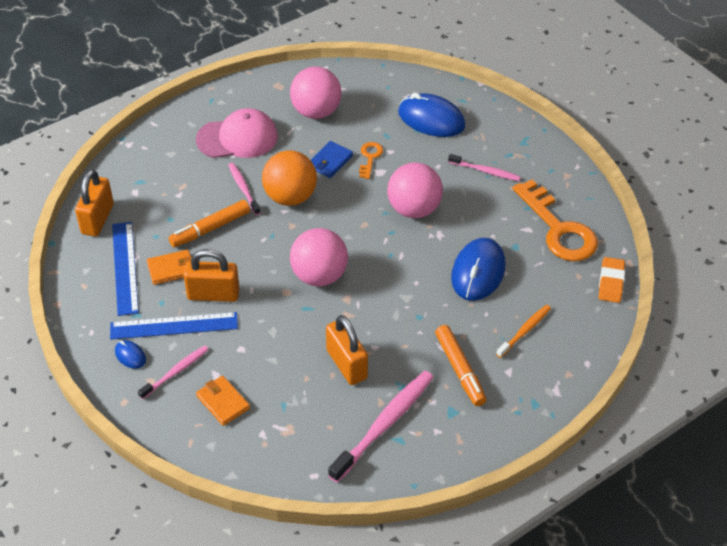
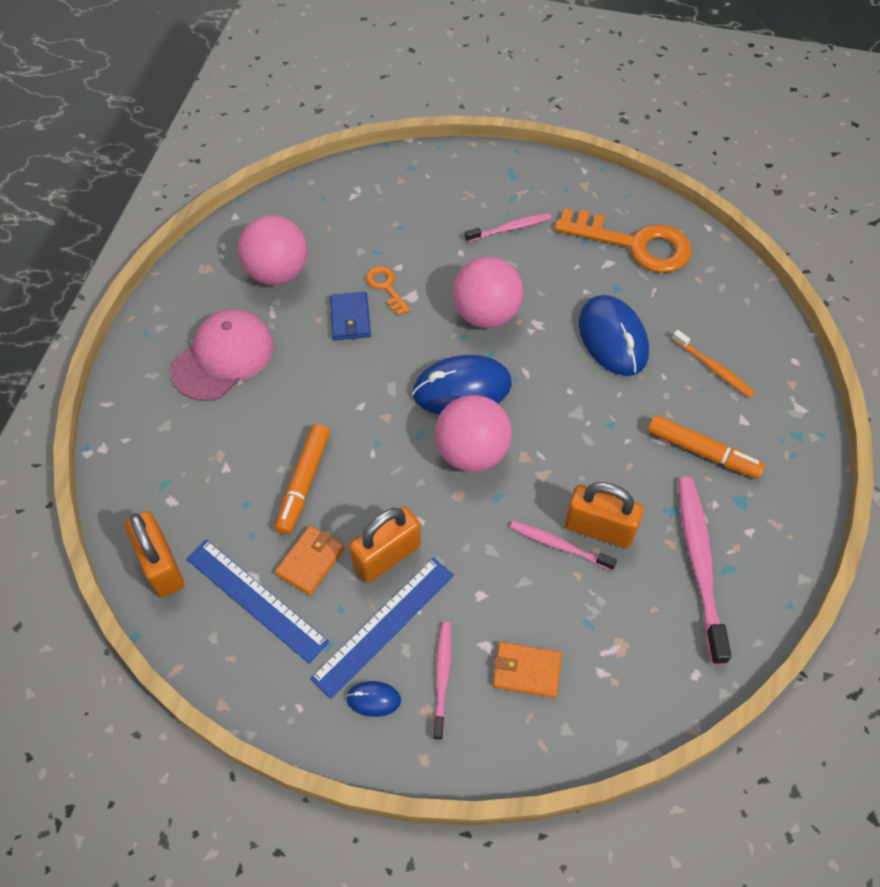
camera: 40 degrees left, 10 degrees up
(243, 188) = (291, 411): pink toothbrush -> pink toothbrush (559, 545)
(290, 197) = (351, 386): orange ball -> none
(431, 119) = (402, 207): blue mouse -> blue mouse (462, 389)
(524, 331) = (713, 368): orange toothbrush -> orange toothbrush turned 135 degrees clockwise
(611, 282) = (731, 267): orange eraser -> none

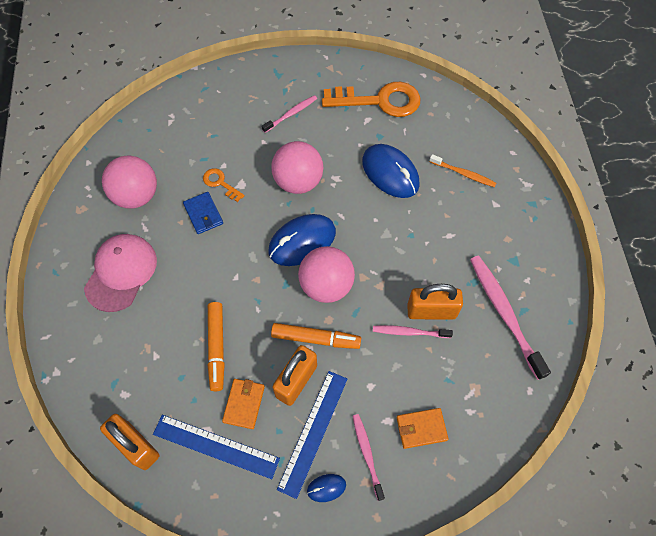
camera: 20 degrees left, 5 degrees up
(702, 452) = (478, 234): orange marker -> orange marker (316, 338)

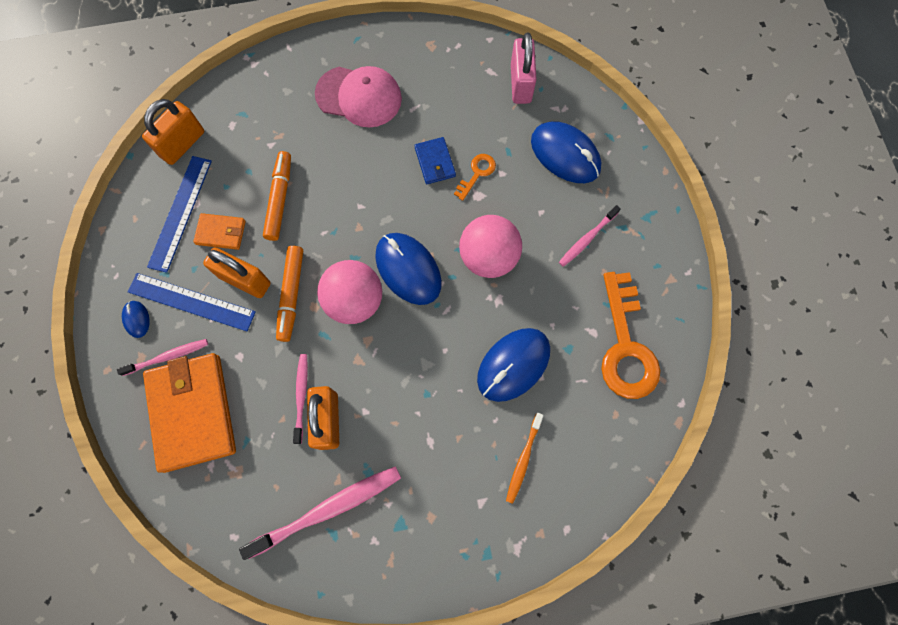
camera: 85 degrees right, 10 degrees up
(136, 196) = (452, 93): pink ball -> none
(140, 143) = (520, 84): none -> pink padlock
(203, 214) = (435, 162): blue wallet -> blue wallet turned 75 degrees counterclockwise
(215, 120) = (565, 154): none -> blue mouse
(217, 348) = (279, 199): orange marker -> orange marker turned 105 degrees clockwise
(291, 114) = (587, 239): pink toothbrush -> pink toothbrush turned 90 degrees clockwise
(421, 428) = (192, 412): orange wallet -> orange wallet, size x2.11

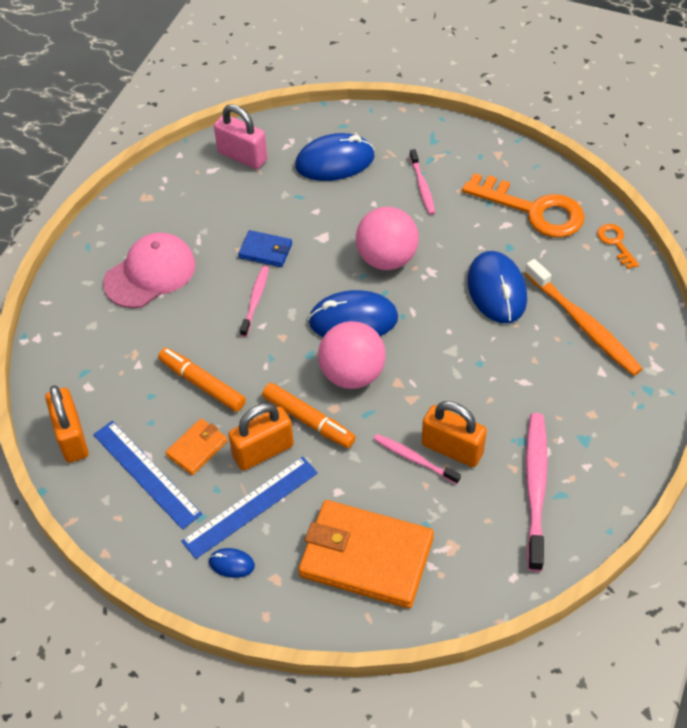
camera: 55 degrees left, 20 degrees down
(167, 357) = (293, 553): pink toothbrush -> pink toothbrush (255, 300)
(477, 173) = (302, 227): orange key -> orange key (616, 243)
(523, 459) = (583, 324): orange toothbrush -> orange toothbrush, size x1.78

